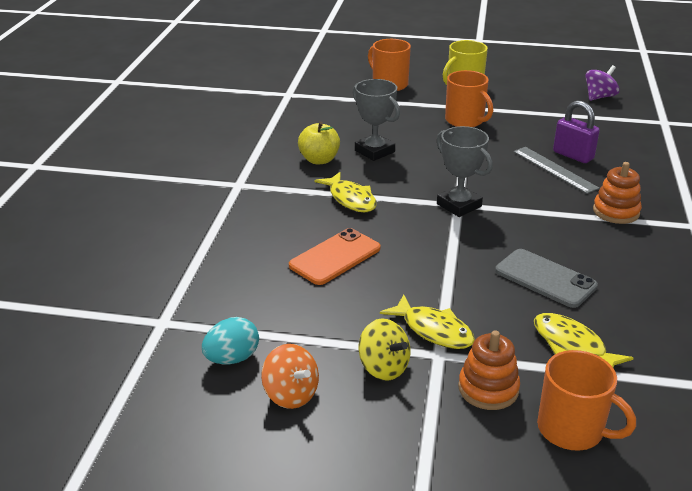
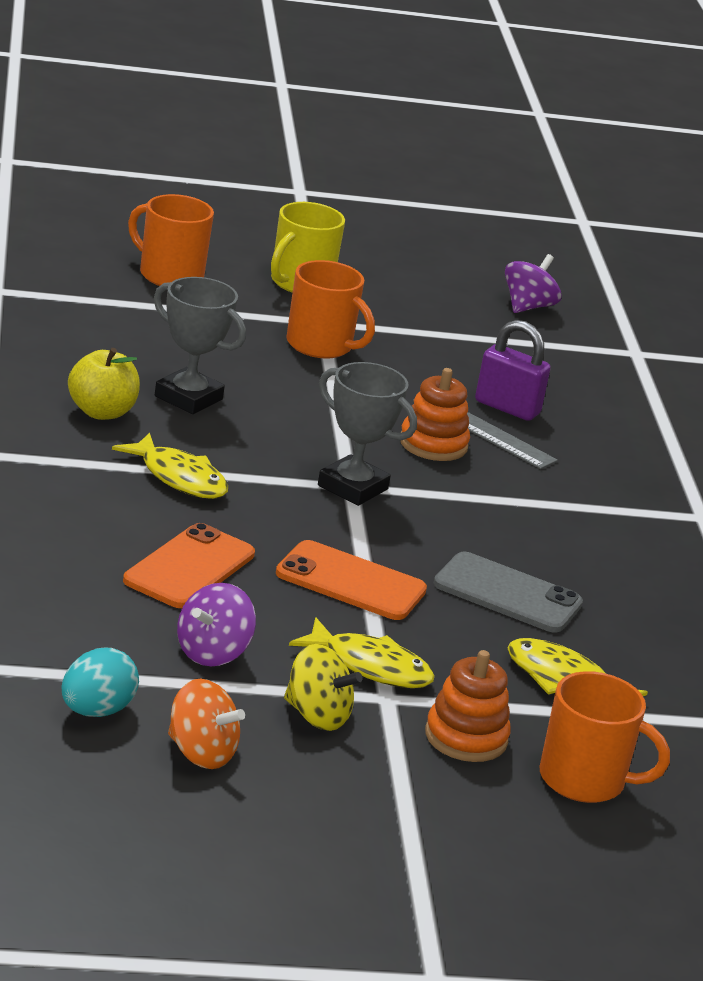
camera: 20 degrees left, 5 degrees down
(328, 317) = (212, 653): none -> purple spinning top
(438, 268) = (351, 582): none -> orange phone
(616, 212) = (588, 496): orange stacking toy -> orange stacking toy (433, 444)

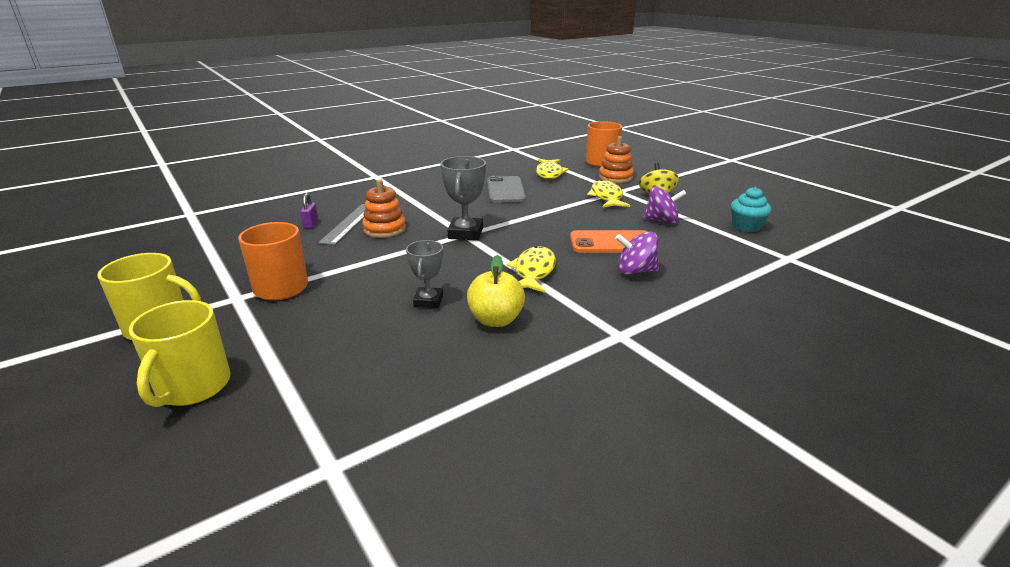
camera: 115 degrees left, 0 degrees up
(96, 711) = (746, 226): turquoise egg -> turquoise cupcake
(169, 275) = (193, 387): orange mug -> yellow mug
(188, 398) = (428, 301): grey trophy -> grey trophy, size x0.65
(200, 753) = (721, 205): orange spinning top -> none
(351, 582) = (553, 213): orange phone -> none
(507, 407) = (311, 224): purple padlock -> purple padlock, size x0.55
(527, 307) = (138, 249): purple spinning top -> purple spinning top (635, 271)

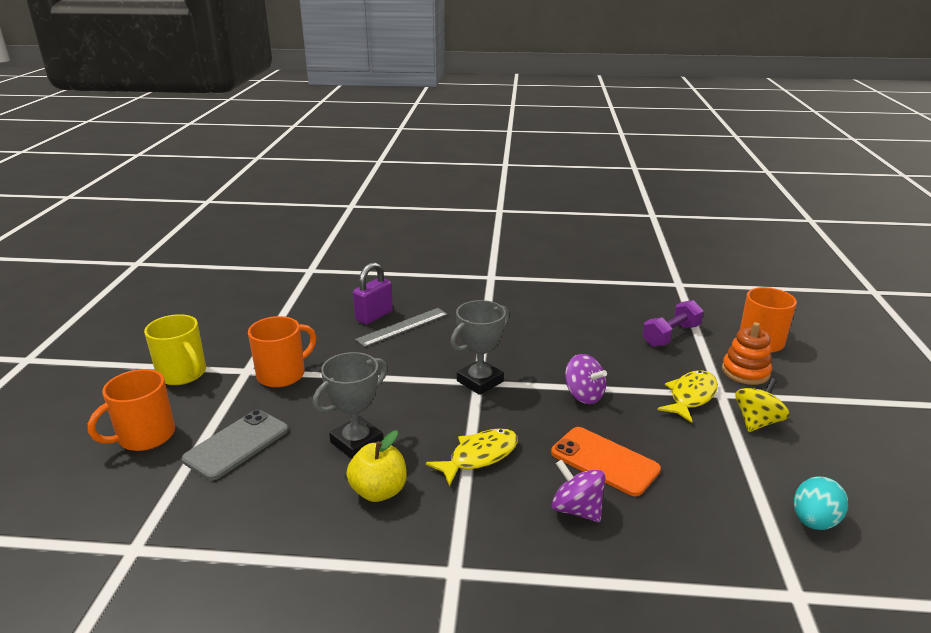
camera: 40 degrees right, 0 degrees up
(193, 387) = (145, 436): yellow mug -> orange mug
(311, 224) = (374, 316): purple padlock -> purple padlock, size x1.82
(384, 229) = (420, 346): orange stacking toy -> none
(428, 301) = (356, 442): grey trophy -> grey trophy, size x1.53
(505, 190) = (590, 341): grey phone -> grey phone (237, 444)
(549, 173) = (671, 335): yellow fish -> purple dumbbell
(661, 220) = (709, 459): purple spinning top -> purple spinning top (583, 395)
(746, 226) = (814, 521): turquoise cupcake -> turquoise egg

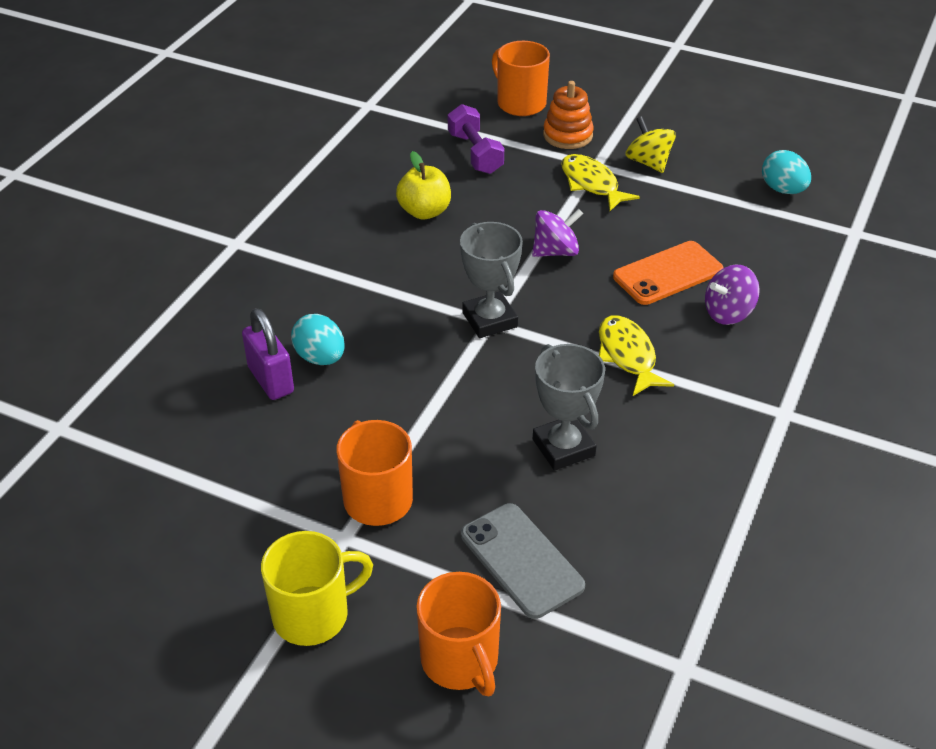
camera: 70 degrees left, 15 degrees up
(379, 491) = (656, 444): yellow apple -> yellow apple (424, 211)
(402, 327) = (320, 357): grey ruler -> turquoise egg

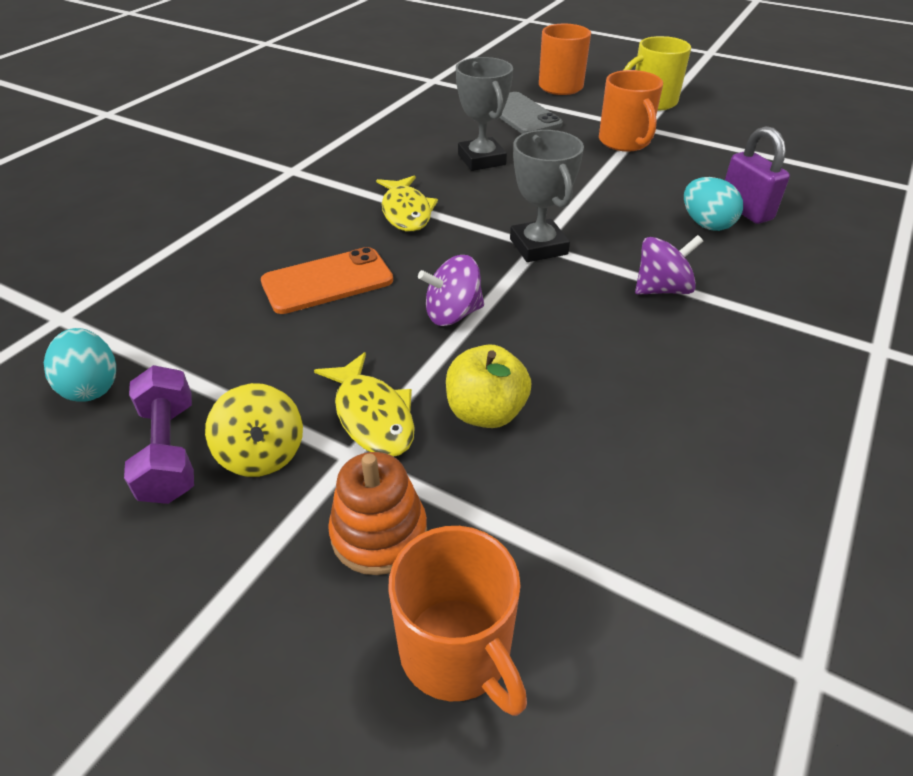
camera: 175 degrees left, 0 degrees up
(424, 211) = (630, 382): yellow apple -> yellow apple (486, 412)
(475, 153) = (558, 497): purple dumbbell -> purple dumbbell (169, 451)
(728, 313) = (286, 240): purple spinning top -> purple spinning top (662, 289)

